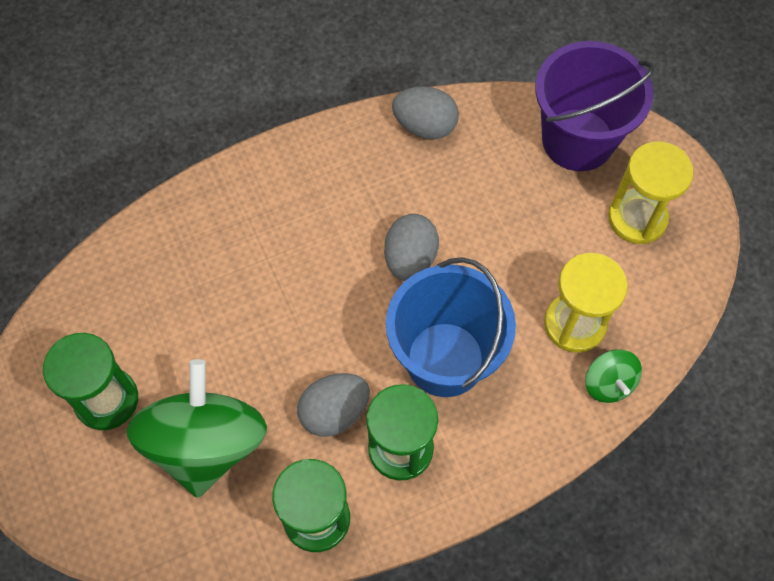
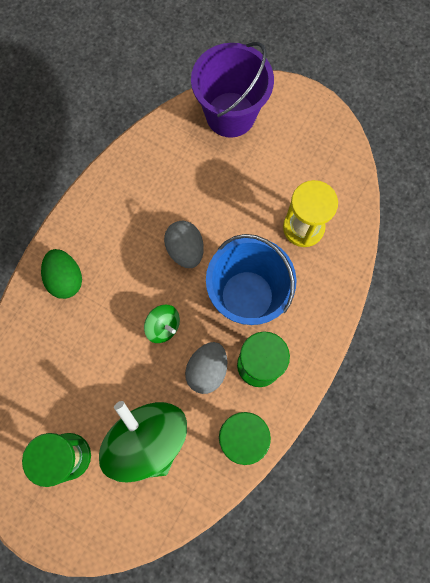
camera: 35 degrees left, 10 degrees up
(250, 204) = (65, 279): none -> green egg
(425, 126) = (136, 162): grey egg -> none
(608, 383) = (344, 250): green spinning top -> green spinning top (163, 326)
(637, 218) = (295, 142): yellow hourglass -> none

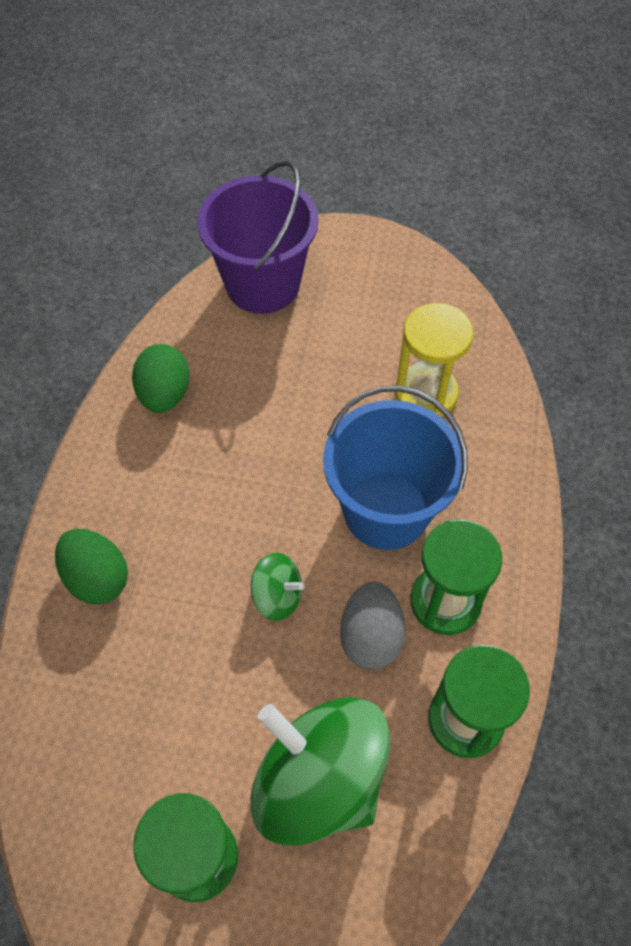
camera: 20 degrees left, 15 degrees down
(142, 173) = (164, 394): none -> green egg
(185, 250) = (268, 476): grey egg -> none

